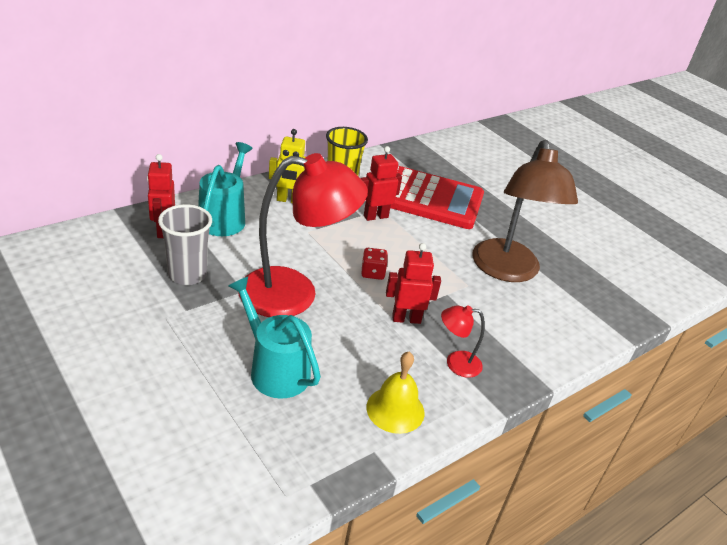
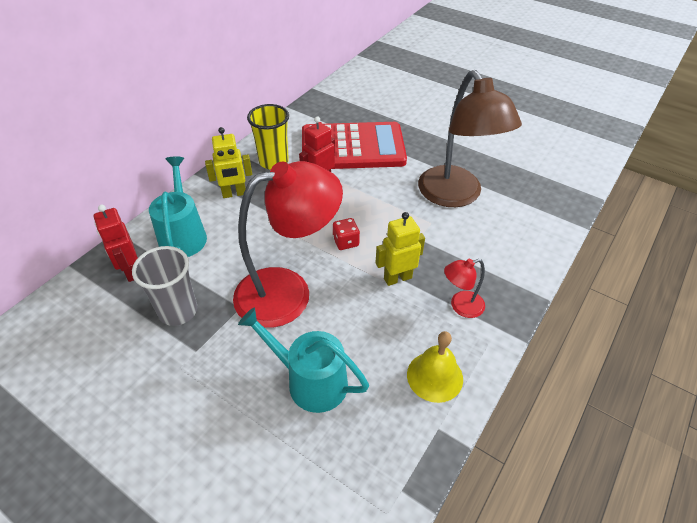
camera: 15 degrees left, 10 degrees up
(406, 319) = (397, 278): red robot -> yellow robot

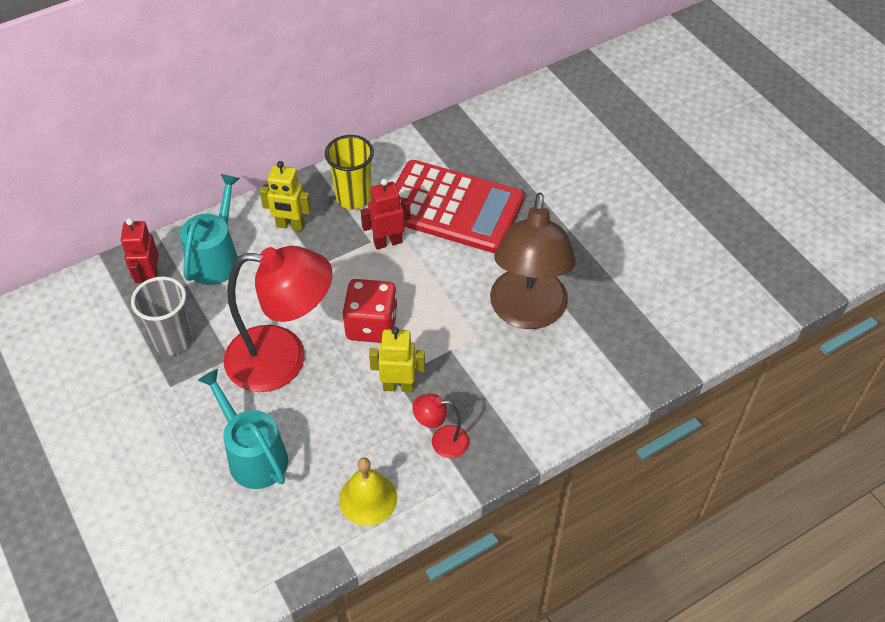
camera: 25 degrees right, 5 degrees up
(346, 242) = (371, 325): red dice -> red dice, size x1.85

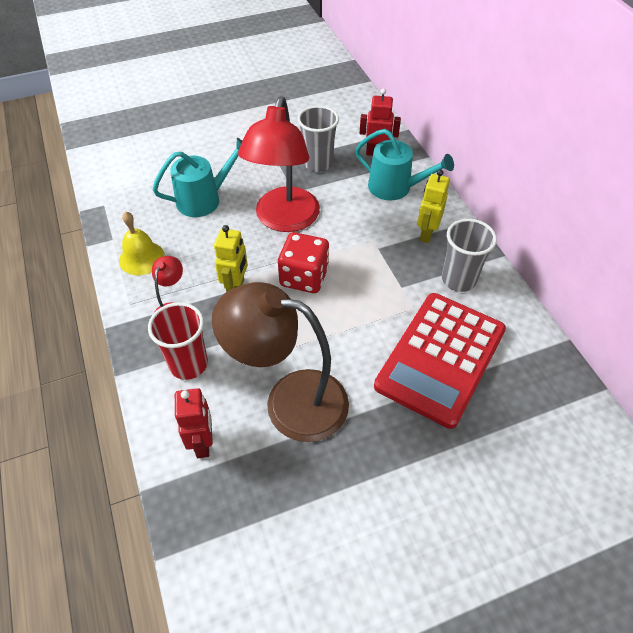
camera: 100 degrees right, 0 degrees up
(353, 197) = (458, 280): yellow cup -> grey cup
(387, 242) = (399, 299): red robot -> red robot (203, 443)
(509, 406) = (188, 364): none -> red cup

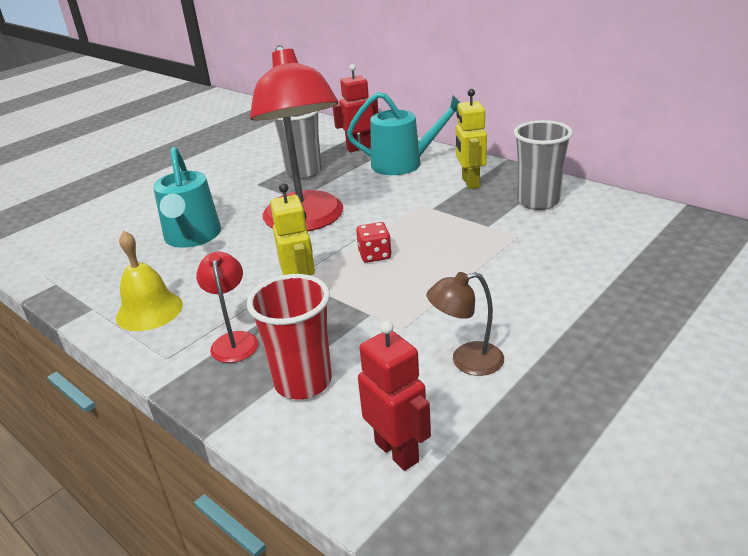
camera: 25 degrees left, 20 degrees down
(204, 199) = (192, 237): turquoise watering can -> turquoise watering can turned 135 degrees clockwise
(290, 400) = (467, 361): brown lamp -> brown lamp, size x0.44
(304, 277) = (374, 255): red dice -> red dice, size x0.54
(440, 358) = (589, 261): red calculator -> none

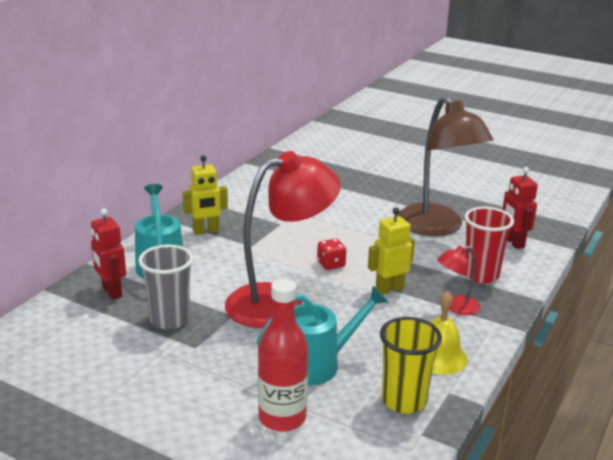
camera: 105 degrees left, 5 degrees down
(104, 279) = (404, 401): none -> yellow cup
(136, 219) = (282, 418): none -> red bottle
(397, 451) = (513, 243): red robot -> red robot turned 60 degrees counterclockwise
(467, 361) = (437, 227): brown lamp -> brown lamp, size x2.26
(538, 201) = (242, 206): grey cup -> none

